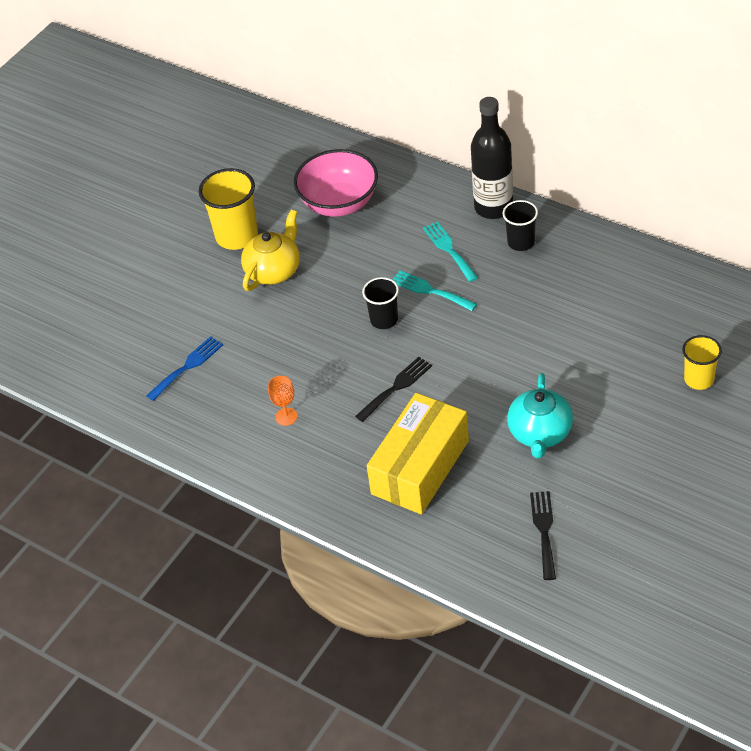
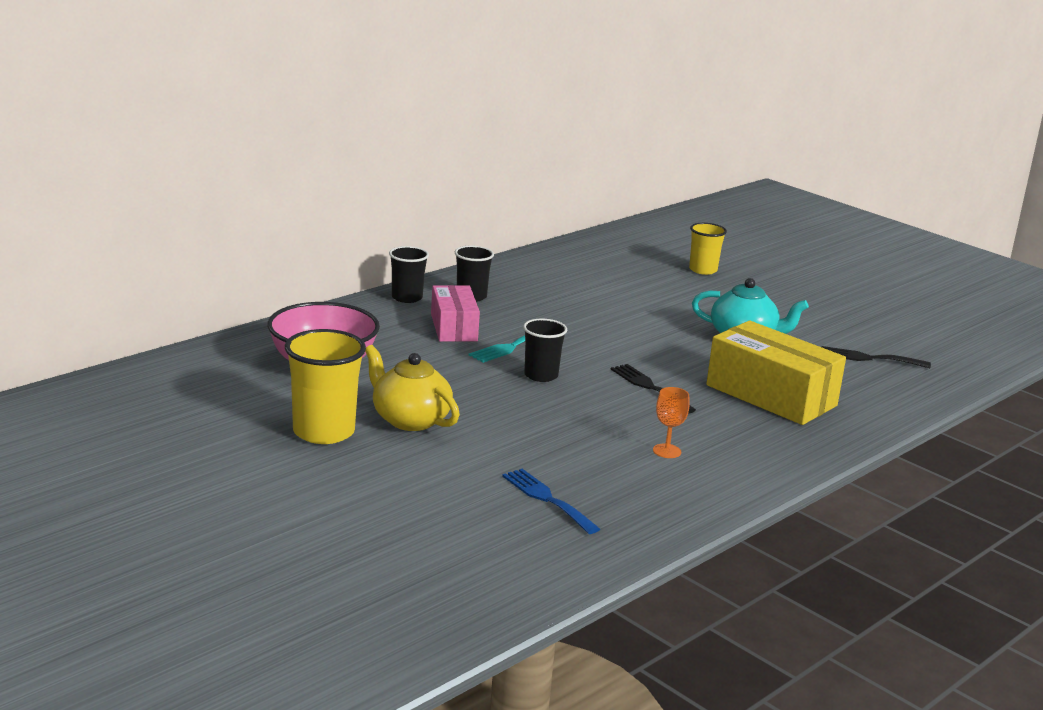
camera: 85 degrees left, 25 degrees down
(449, 249) = (453, 327): turquoise fork -> pink box
(493, 207) = (407, 298): black bottle -> black cup

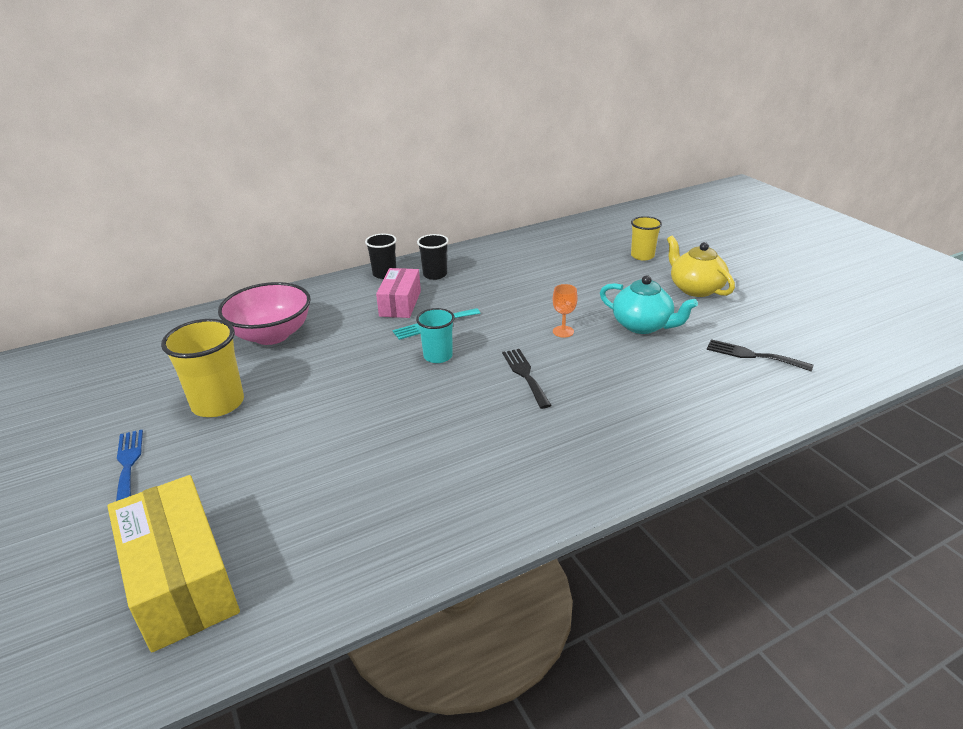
camera: 20 degrees right, 10 degrees up
(409, 419) = (296, 396): yellow teapot -> yellow teapot (695, 288)
(541, 375) = (438, 356): black cup -> turquoise cup
(547, 499) = (347, 502): blue fork -> blue fork (128, 464)
(667, 451) = (497, 452): orange goblet -> orange goblet (563, 331)
(771, 395) = (634, 393): yellow box -> yellow box (181, 580)

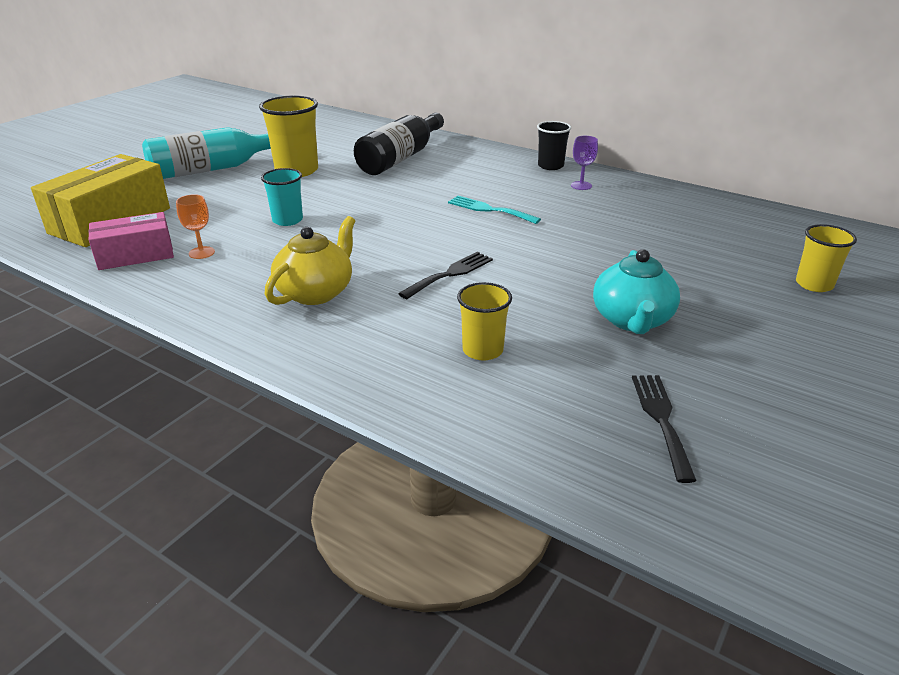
camera: 60 degrees right, 0 degrees up
(128, 464) = (212, 169): blue fork -> turquoise bottle
(271, 335) = (401, 158): pink bowl -> black bottle
(400, 303) = (508, 186): pink box -> pink box (135, 255)
(435, 275) = (581, 185): black cup -> purple goblet
(438, 356) = (439, 226): turquoise cup -> turquoise cup (287, 220)
(563, 331) = (556, 274): orange goblet -> orange goblet (201, 253)
(644, 394) = (482, 350): none -> yellow cup
(695, 288) = (785, 341): yellow teapot -> yellow teapot (316, 292)

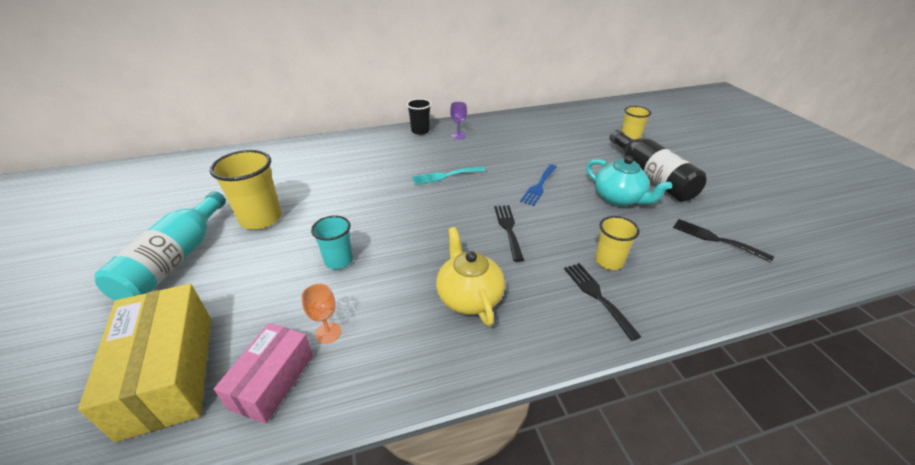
camera: 50 degrees left, 5 degrees up
(401, 158) = (321, 168): black bottle -> black bottle (651, 176)
(409, 360) = (597, 296): none -> black fork
(563, 263) = (539, 186): none -> blue fork

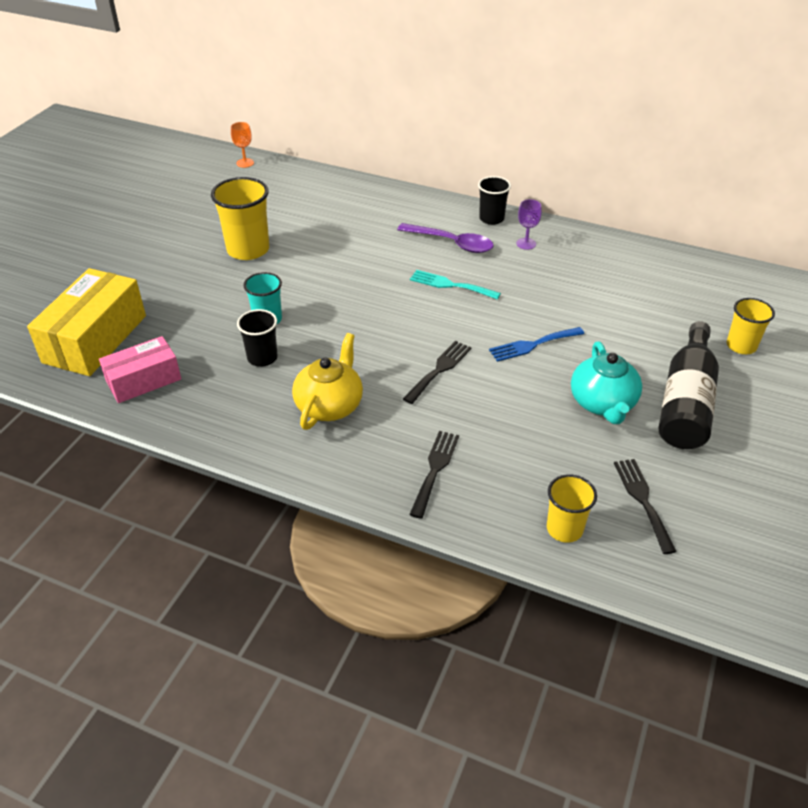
camera: 40 degrees right, 5 degrees up
(175, 260) = (161, 256): turquoise bottle -> none
(328, 333) = (205, 370): orange goblet -> orange goblet (245, 163)
(370, 292) = (262, 358): none -> black cup
(413, 153) = (451, 243): none -> purple spoon
(608, 261) = (491, 451): yellow cup -> yellow cup (564, 529)

